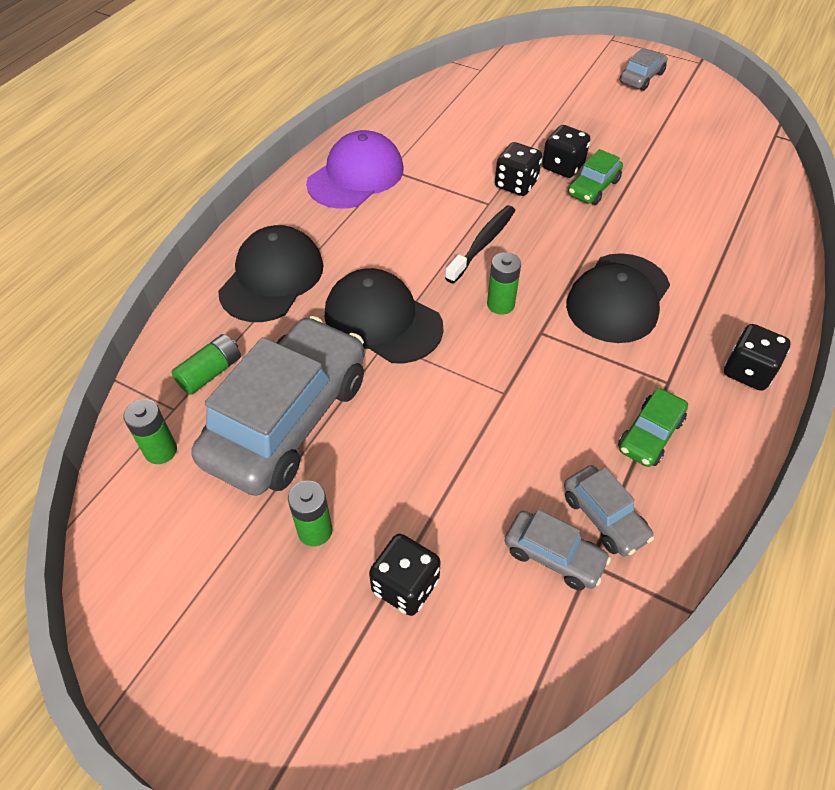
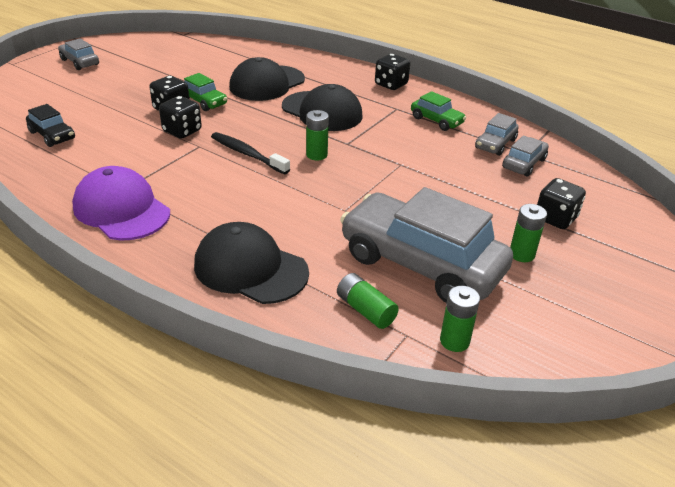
camera: 85 degrees left, 15 degrees down
(382, 320) = (321, 209): black cap -> black cap (267, 83)
(474, 103) = (52, 135): none -> black car
(604, 517) = (495, 144): grey car -> grey car turned 150 degrees clockwise

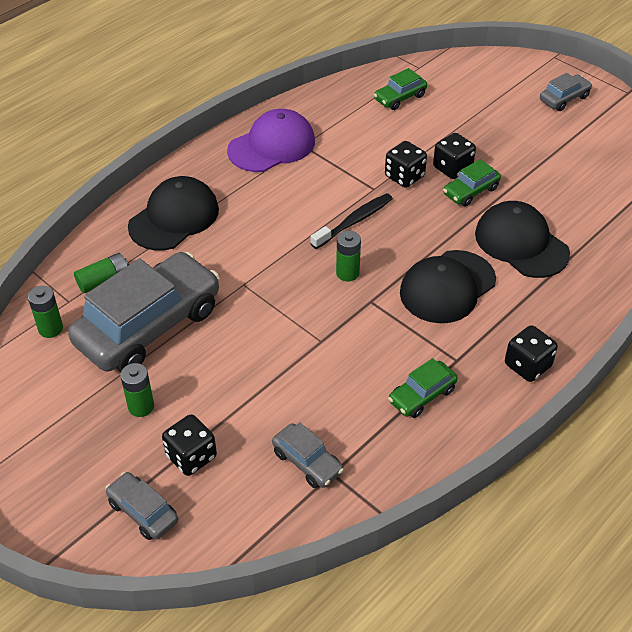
camera: 100 degrees right, 10 degrees up
(52, 135) = (400, 98): black car -> green car
(495, 144) = (357, 445): grey car -> grey car (143, 511)

